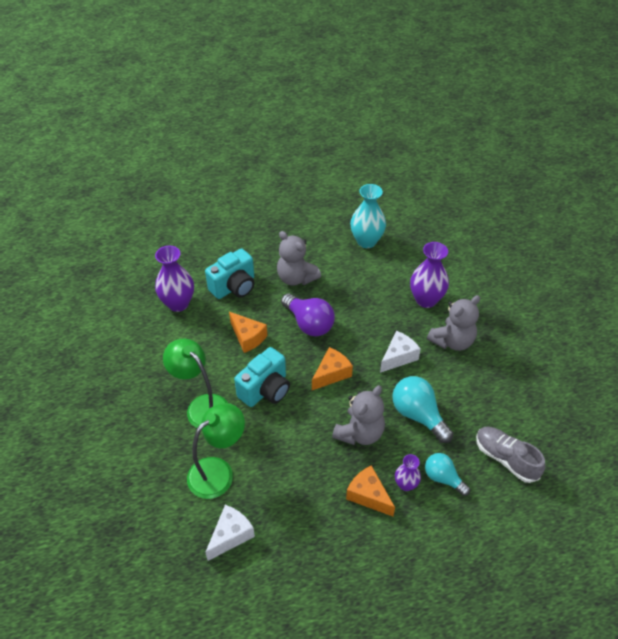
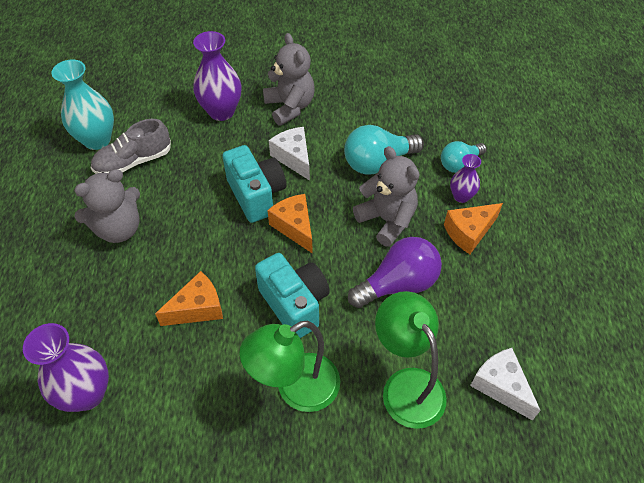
camera: 75 degrees left, 5 degrees up
(234, 287) = (94, 308): turquoise camera -> turquoise camera (256, 195)
(309, 323) = (205, 232): purple light bulb -> purple light bulb (398, 284)
(505, 458) = (447, 111): grey shoe -> grey shoe (134, 162)

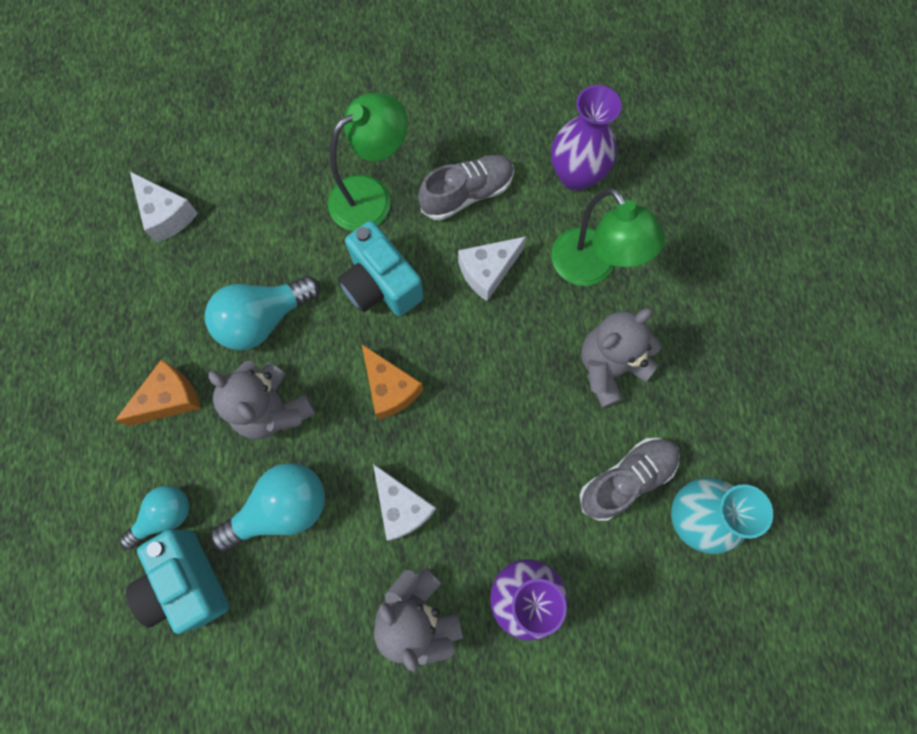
camera: 175 degrees right, 20 degrees up
(197, 308) = (488, 271): orange cheese -> white cheese
(201, 383) = (467, 194): none -> grey shoe
(256, 195) = (445, 435): turquoise camera -> turquoise camera (187, 582)
(398, 284) = (263, 319): purple light bulb -> turquoise light bulb
(406, 385) = (261, 208): green lamp -> green lamp (591, 268)
(461, 196) = (171, 457): purple vase -> none

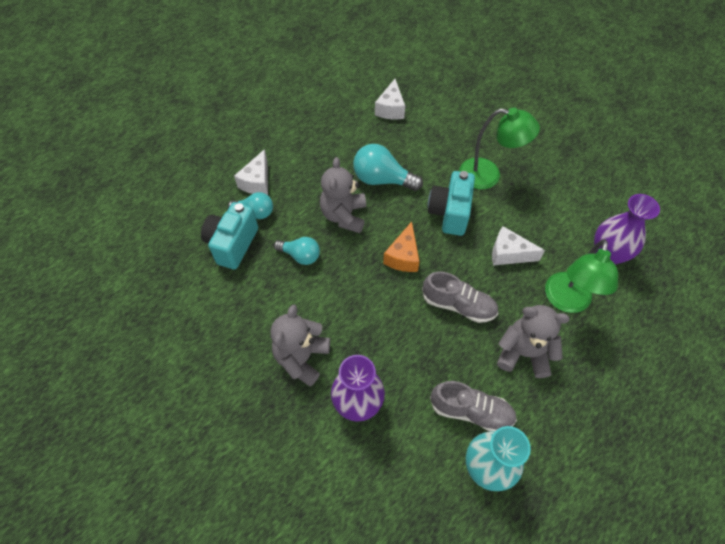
camera: 50 degrees right, 15 degrees down
(170, 399) = (309, 173): orange cheese -> none
(281, 509) = (300, 256): turquoise light bulb -> turquoise light bulb, size x0.64
(402, 507) = (350, 307): white cheese -> white cheese (257, 182)
(467, 194) = (537, 214): grey shoe -> grey shoe (458, 305)

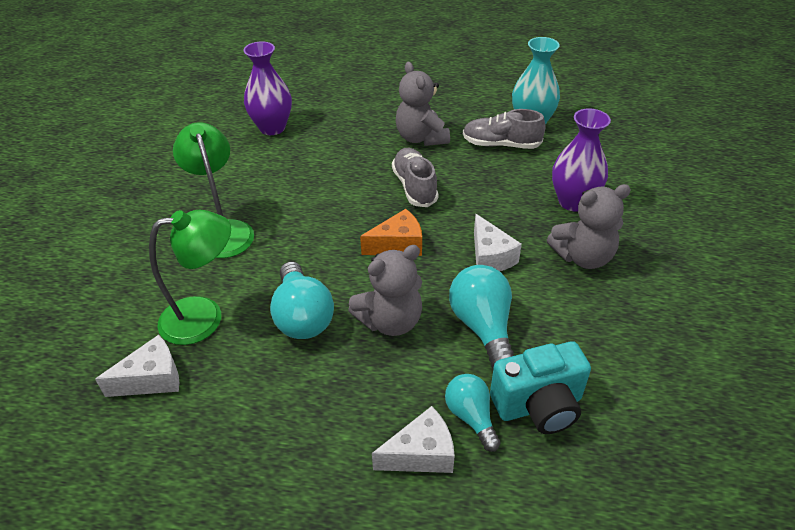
camera: 125 degrees left, 15 degrees down
(300, 256) = (483, 327): turquoise light bulb -> turquoise light bulb, size x1.56
(449, 213) = (307, 237): turquoise camera -> none
(471, 411) = (501, 144): grey shoe -> grey shoe turned 60 degrees counterclockwise
(508, 254) = (324, 179): white cheese -> white cheese (490, 257)
(566, 301) = (346, 133): green lamp -> green lamp (204, 317)

